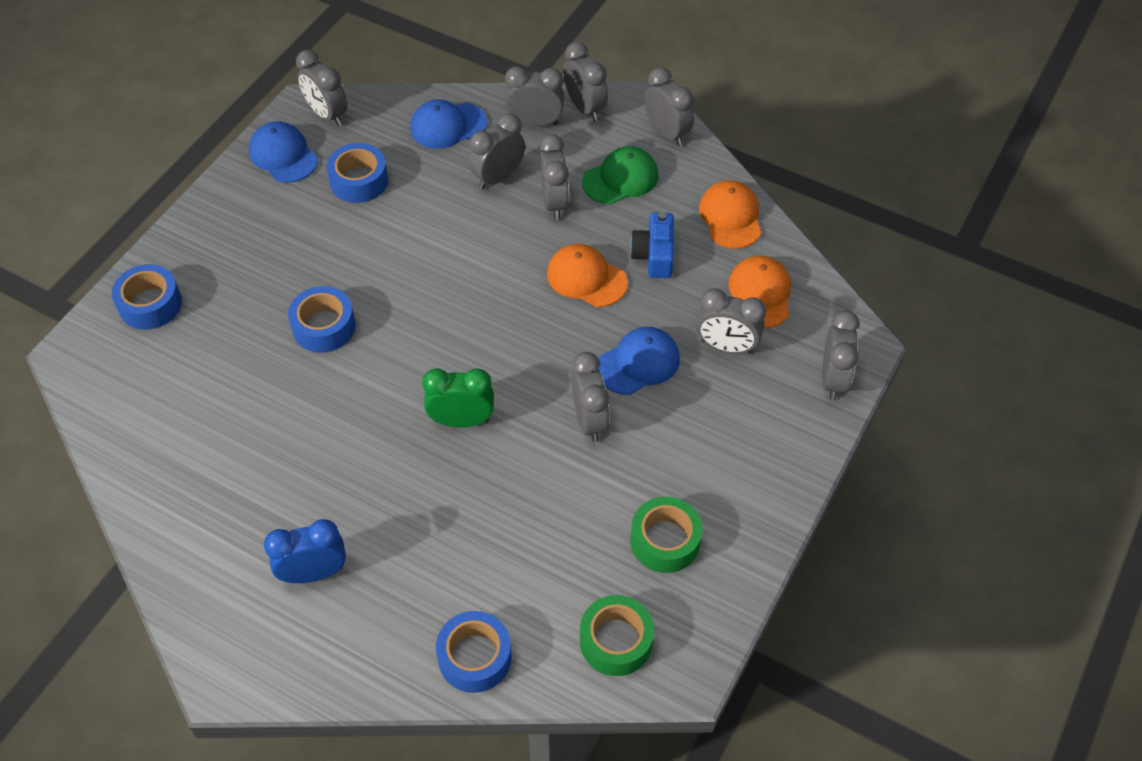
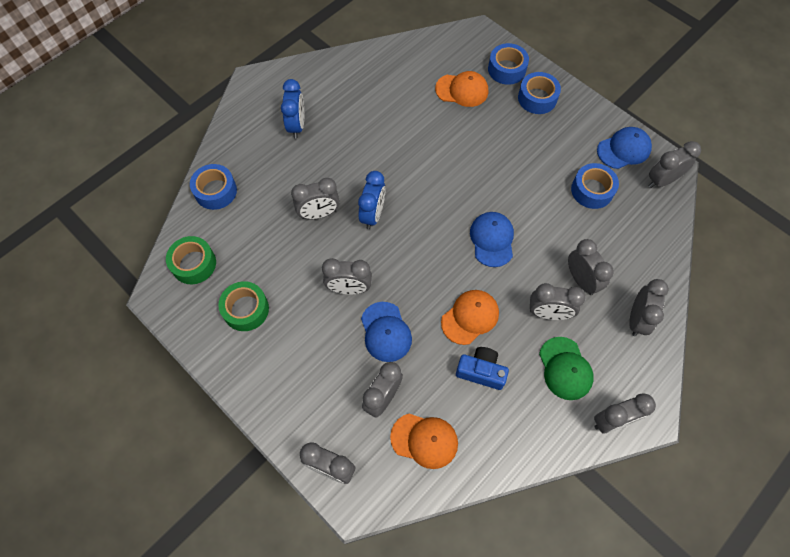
camera: 105 degrees right, 10 degrees up
(324, 327) = (467, 153): blue tape -> blue tape (537, 98)
(448, 126) = (641, 256): blue cap -> blue cap (492, 240)
(461, 420) = (372, 214): green clock -> blue clock
(585, 107) = (650, 362): grey clock -> grey clock (319, 214)
(730, 217) = (508, 444): orange cap -> orange cap (462, 90)

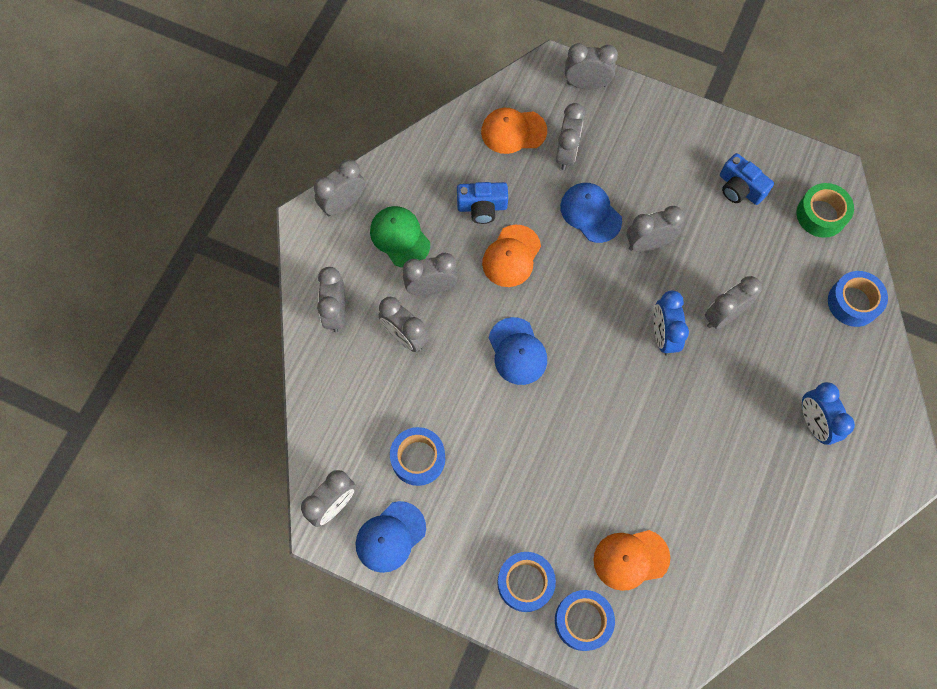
camera: 160 degrees right, 5 degrees up
(246, 309) = (740, 188): green tape -> blue camera

